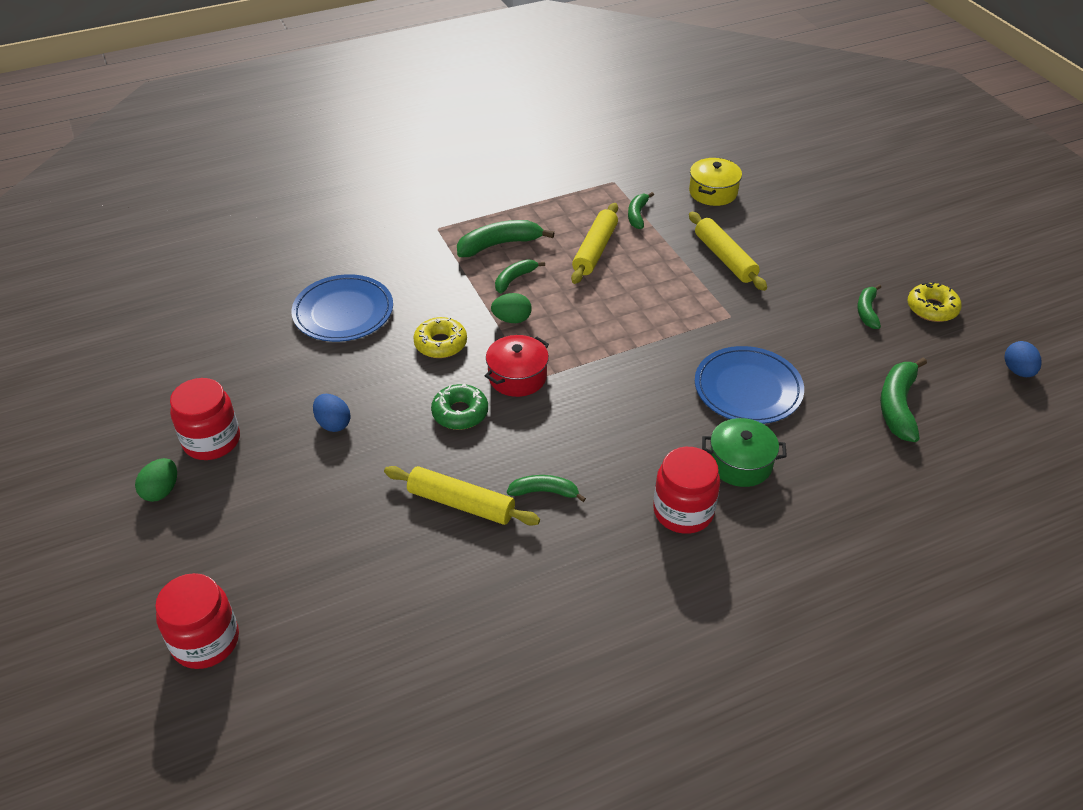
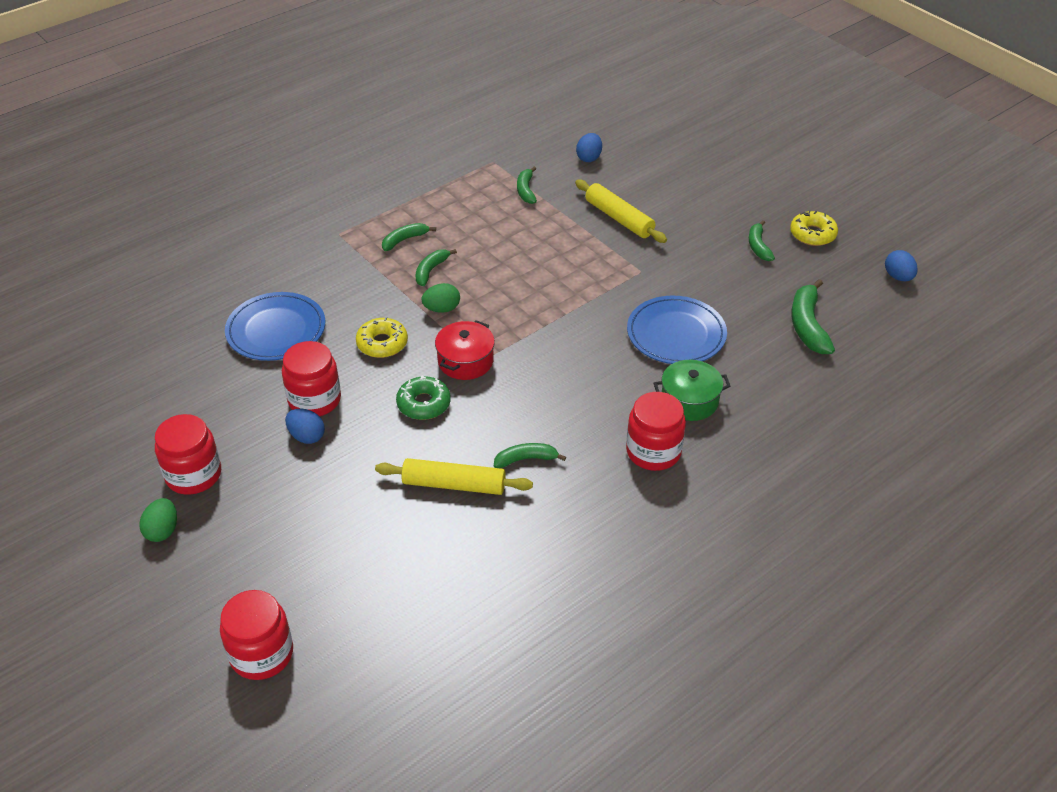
camera: 15 degrees left, 0 degrees up
(354, 388) = (314, 400): none -> red jar
(499, 244) = (404, 240): green banana -> green banana, size x0.61
(595, 250) = (497, 230): yellow rolling pin -> none
(713, 192) = (589, 158): yellow pot -> blue egg

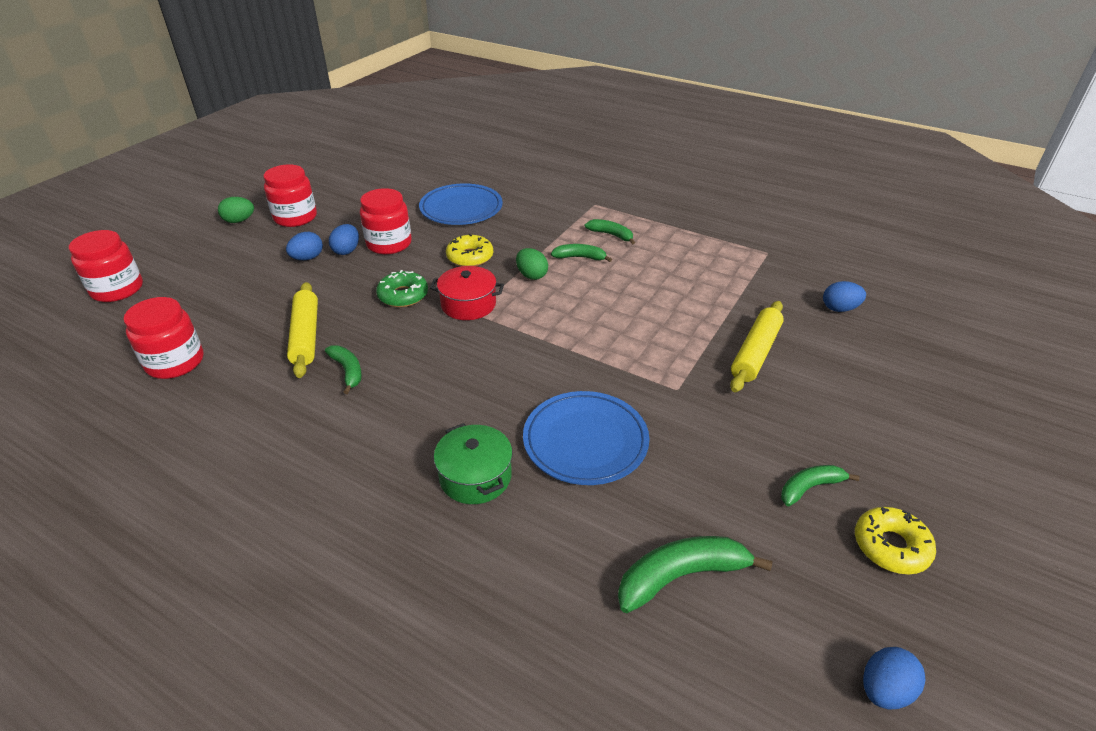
camera: 70 degrees right, 5 degrees down
(301, 471) = (307, 258): none -> blue egg
(526, 190) = (742, 281): green banana -> none
(653, 451) = (381, 462): red jar -> red jar (175, 362)

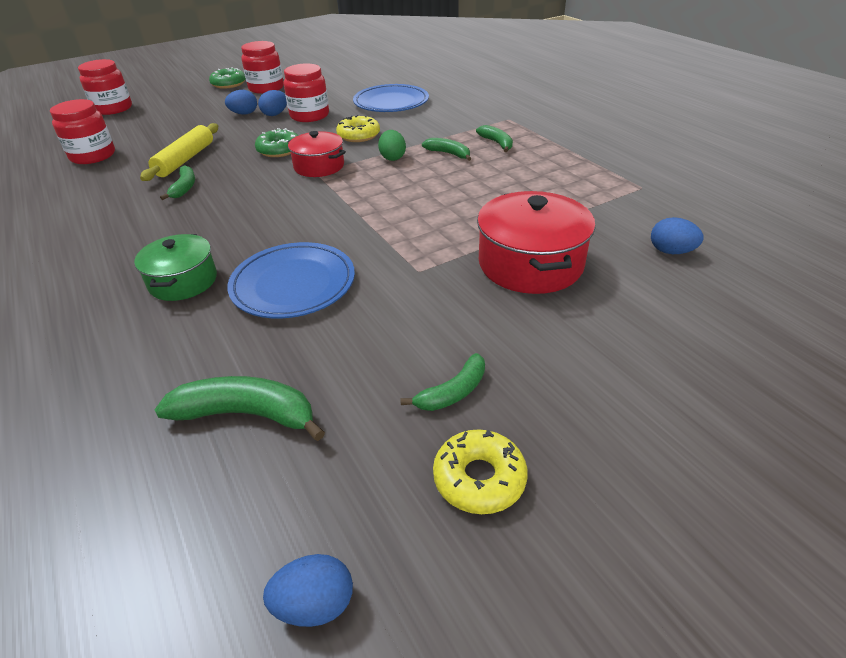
camera: 30 degrees right, 0 degrees up
(239, 221) = (229, 84): green egg -> green donut
(755, 353) = (530, 264): yellow rolling pin -> red pot
(810, 487) = (453, 392): green banana -> green banana turned 135 degrees clockwise

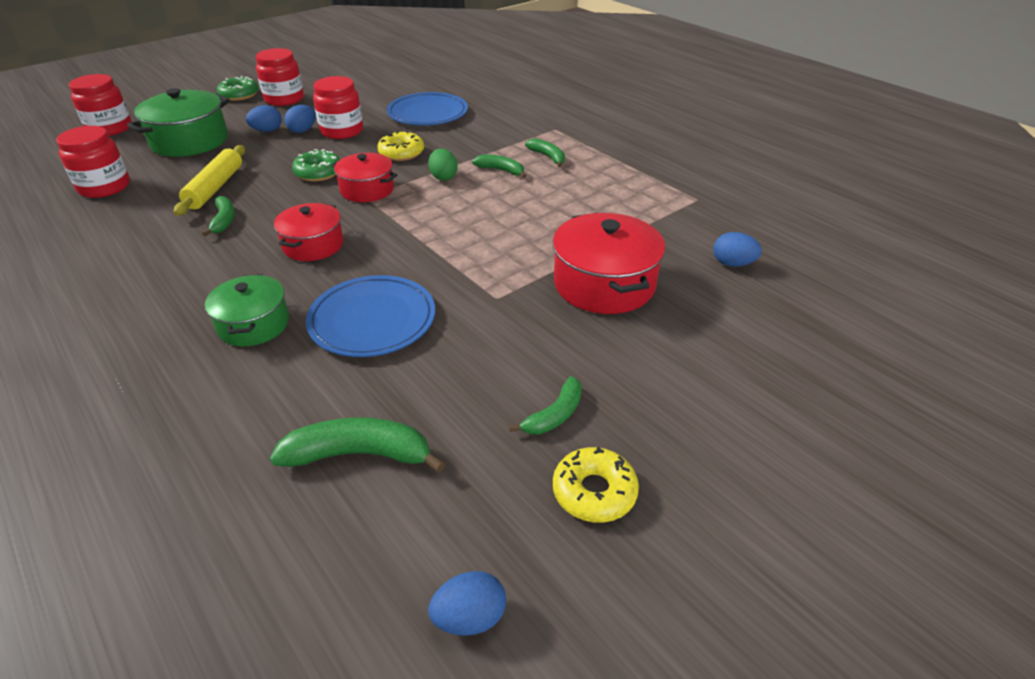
camera: 10 degrees left, 0 degrees up
(175, 120) = (190, 141): none -> green pot
(257, 213) = (313, 245): none -> red pot

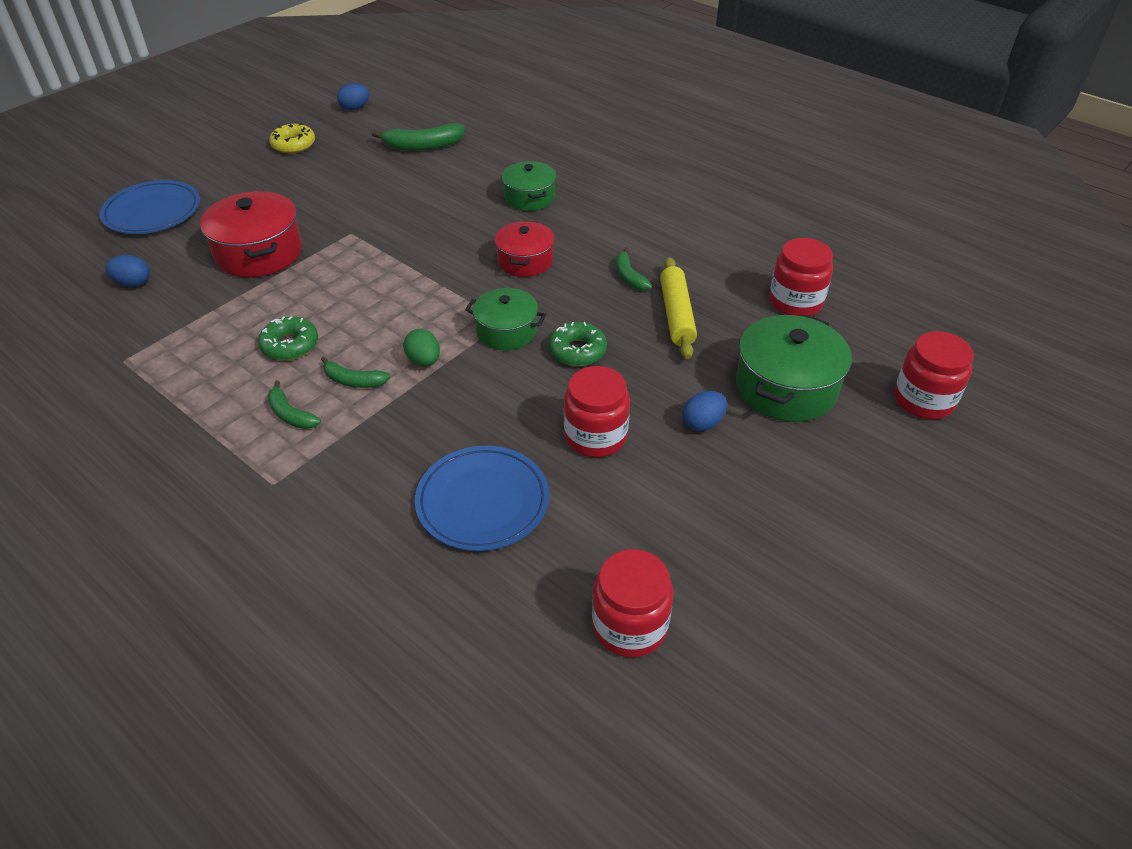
camera: 170 degrees right, 5 degrees up
(239, 95) = (832, 518): green donut -> green donut (290, 345)
(284, 99) = (745, 514): red jar -> red jar (629, 626)
(303, 130) = (652, 430): blue egg -> none
(367, 190) = (506, 331): red pot -> green pot
(372, 320) = (444, 208): blue plate -> blue plate (152, 212)
(401, 153) = (490, 399): yellow donut -> none
(554, 415) = (311, 171): green banana -> none

